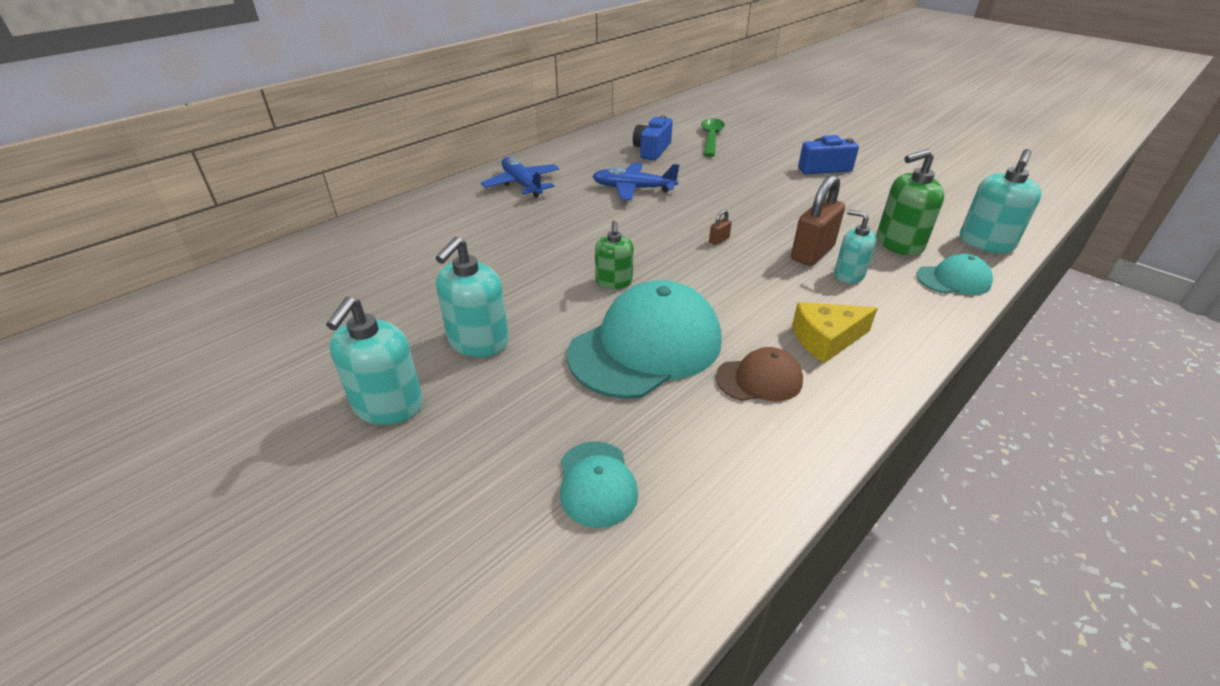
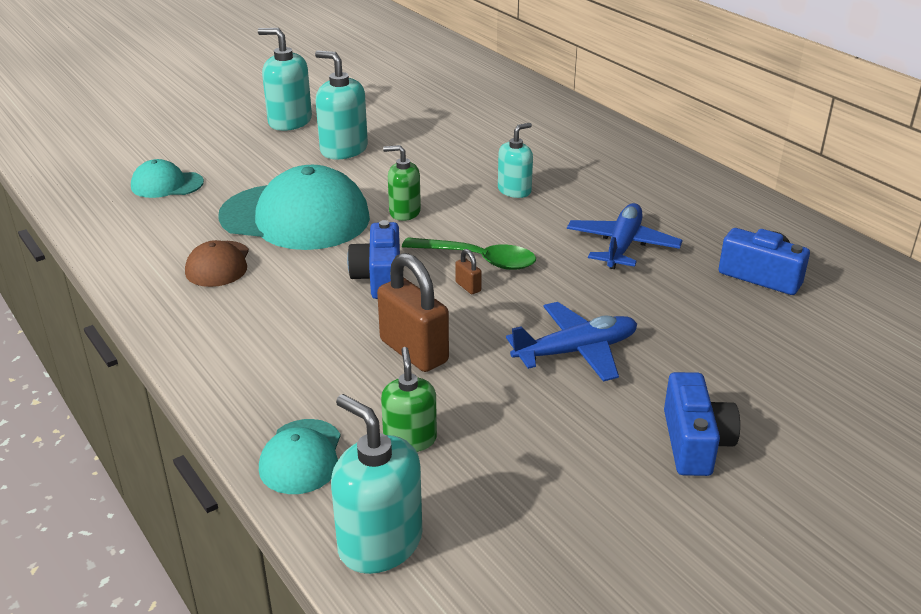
camera: 100 degrees right, 5 degrees down
(522, 184) = (641, 175): blue plane -> blue plane (576, 351)
(646, 346) = (295, 217): turquoise cap -> turquoise cap turned 45 degrees counterclockwise
(711, 138) = (828, 342): green spoon -> green spoon (478, 259)
(729, 280) = (379, 278): none -> blue camera
(826, 340) = (246, 314): yellow cheese -> none
(848, 275) = (353, 366): turquoise soap dispenser -> turquoise soap dispenser (514, 190)
(899, 244) = (410, 439): green soap dispenser -> green soap dispenser, size x0.65

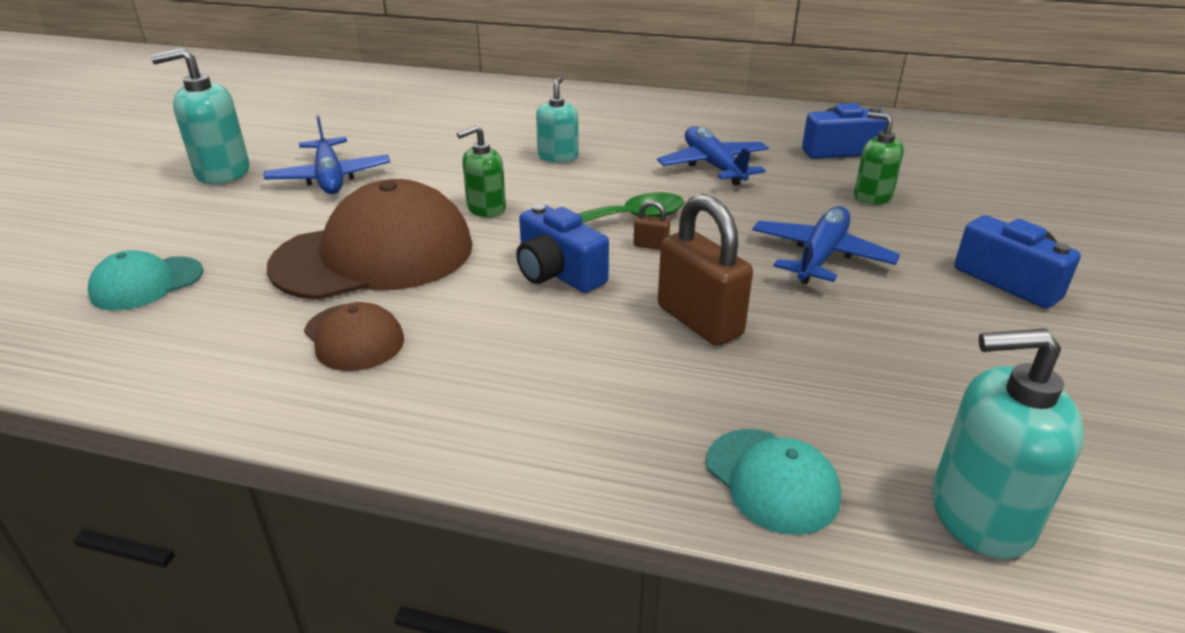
camera: 40 degrees left, 0 degrees up
(295, 217) = (375, 255): turquoise cap -> brown cap
(343, 149) = (330, 178): turquoise soap dispenser -> blue plane
(410, 439) = (832, 400): green soap dispenser -> green soap dispenser (872, 196)
(414, 351) = (699, 321): brown padlock -> brown padlock turned 45 degrees clockwise

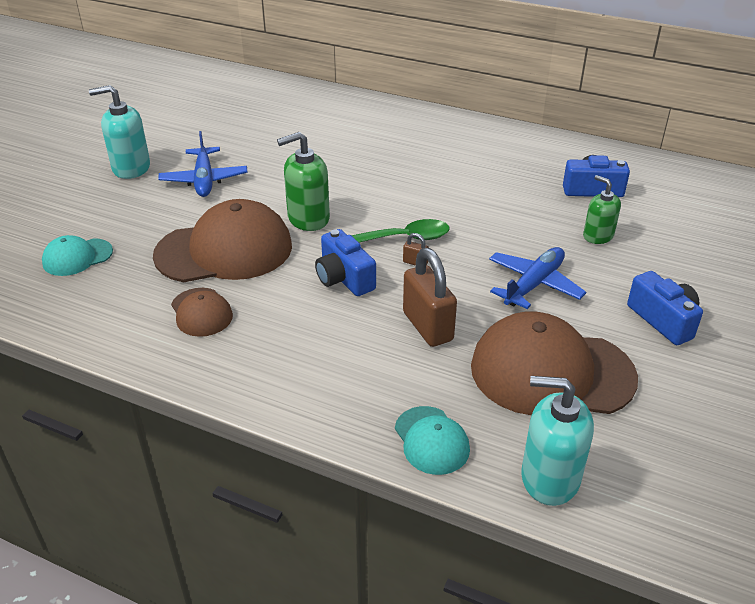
camera: 10 degrees right, 5 degrees up
(486, 208) = (308, 218): green soap dispenser -> green soap dispenser, size x1.53
(558, 157) = (372, 176): turquoise soap dispenser -> none
(713, 166) = (487, 195): blue plane -> none
(900, 360) = (551, 372): none -> brown cap

